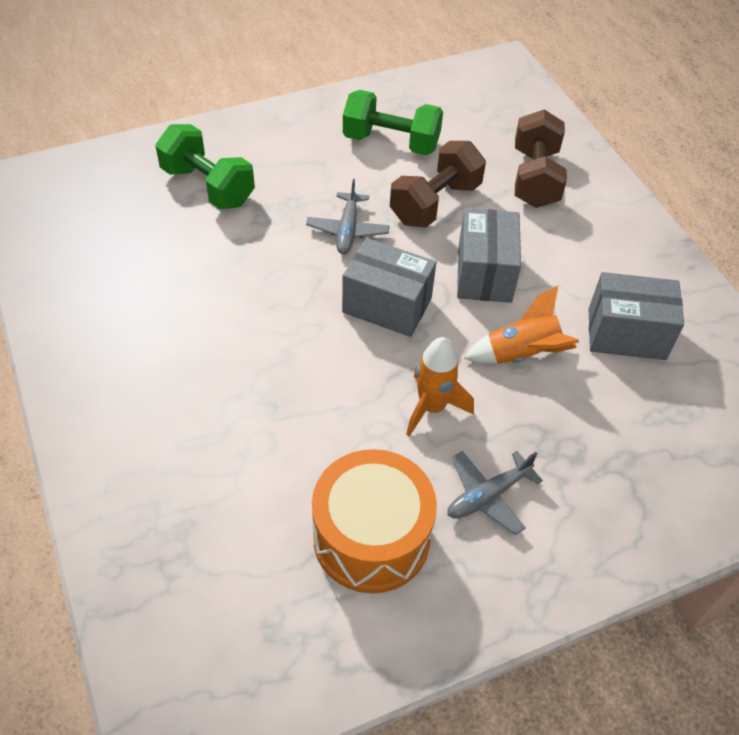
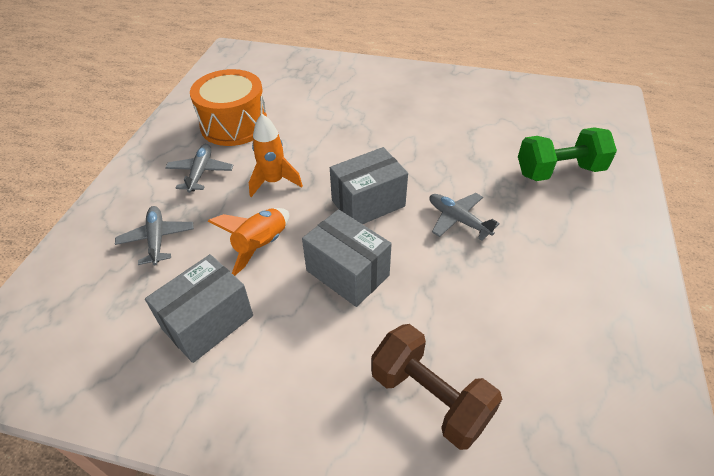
camera: 130 degrees right, 5 degrees down
(391, 142) = (558, 307): green dumbbell -> none
(435, 203) = (450, 290): brown dumbbell -> none
(605, 450) = (157, 239): none -> grey plane

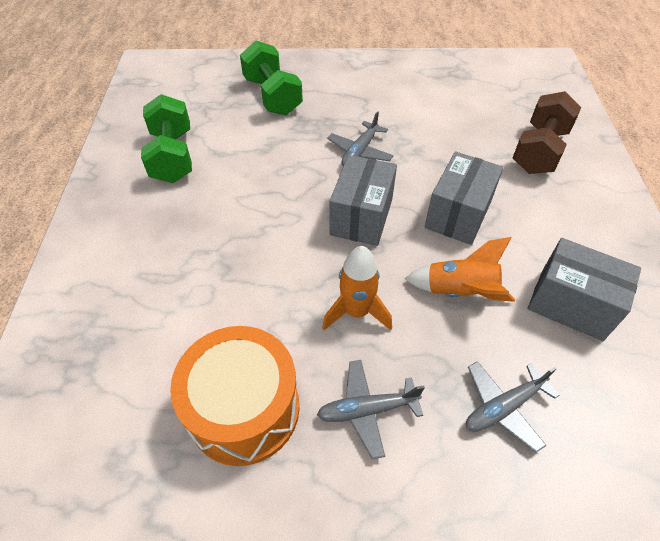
camera: 105 degrees left, 5 degrees up
(368, 203) = (361, 217): grey box -> grey box turned 60 degrees clockwise
(471, 107) = (173, 156): none -> green dumbbell

